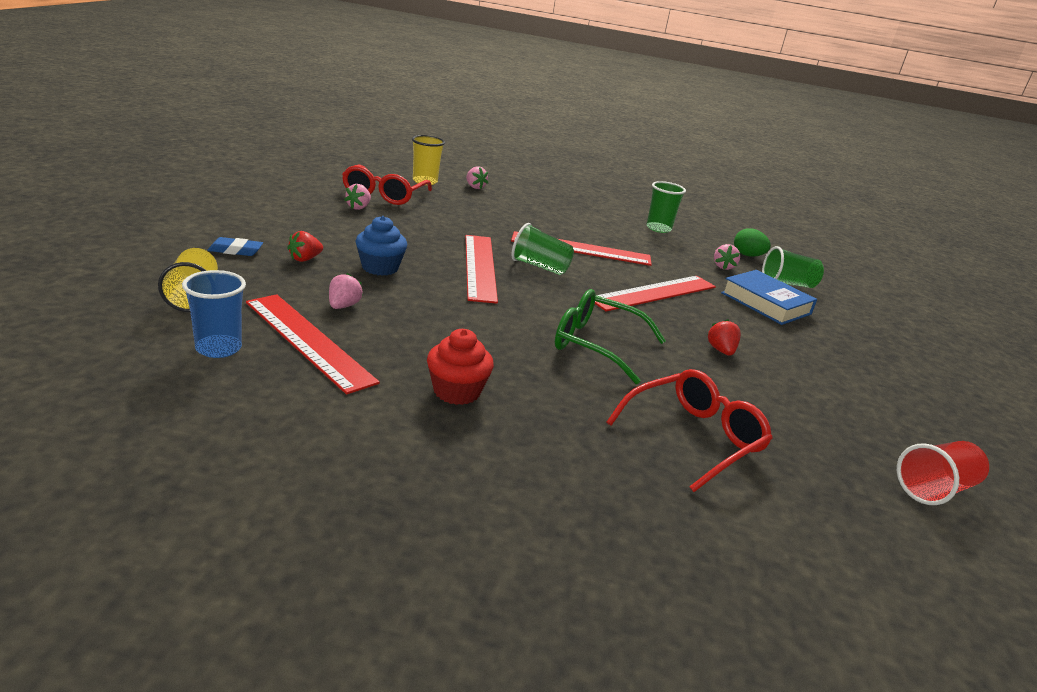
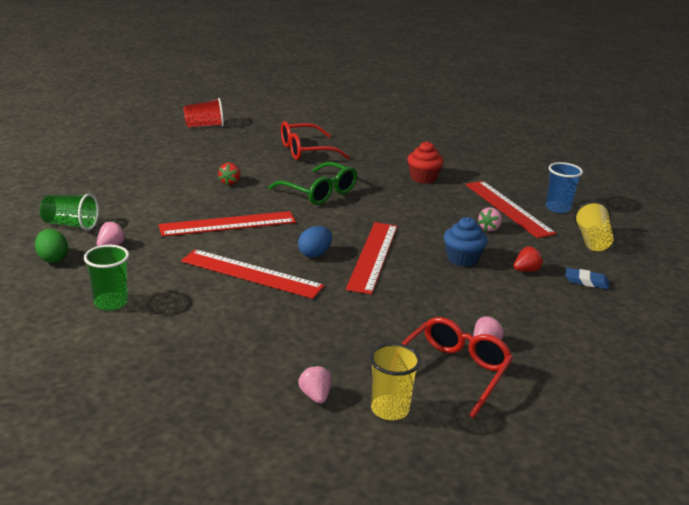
camera: 160 degrees left, 0 degrees up
(540, 267) = (314, 254): green cup -> blue egg
(766, 303) = (131, 209): blue book -> none

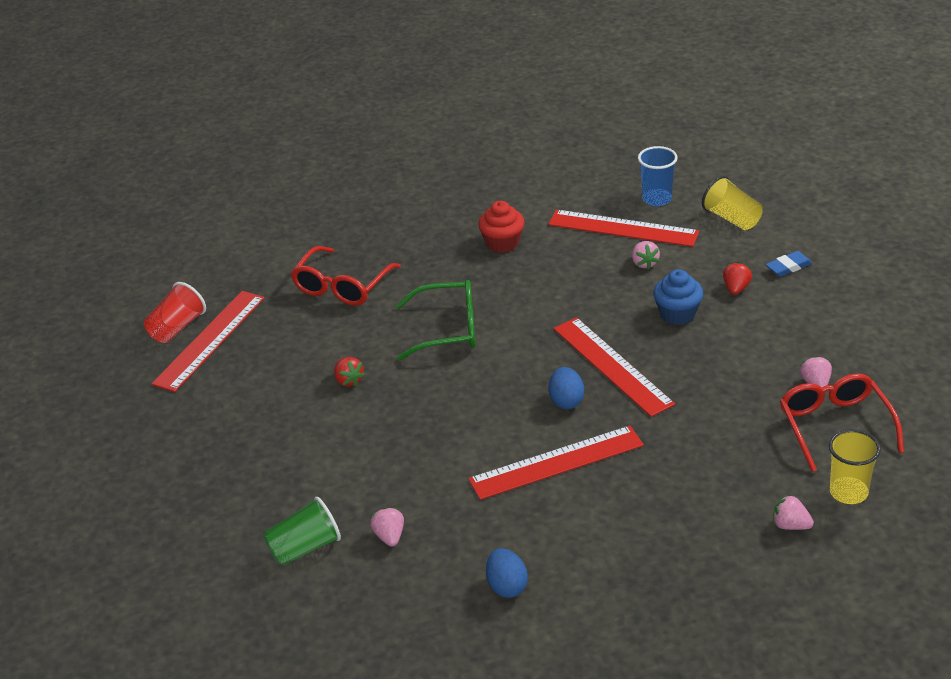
camera: 40 degrees left, 10 degrees up
(53, 258) = (368, 593): green egg -> none
(111, 303) = (507, 586): green cup -> blue egg
(228, 224) = (440, 429): red ruler -> red ruler (210, 340)

